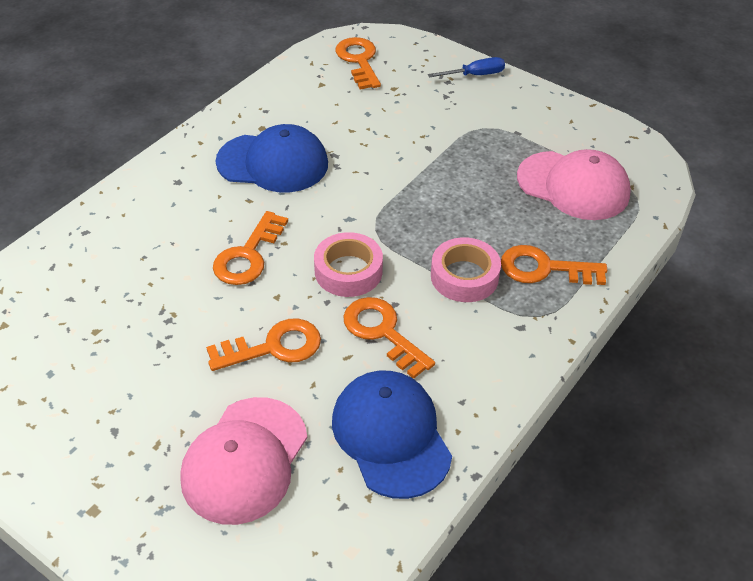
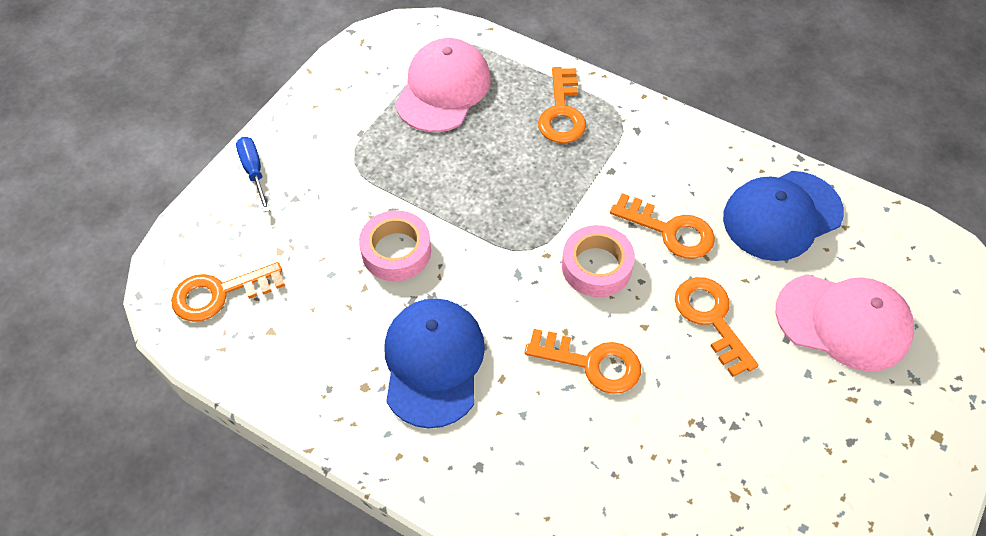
camera: 95 degrees left, 10 degrees up
(383, 332) = (669, 231): orange key -> orange key turned 105 degrees counterclockwise
(464, 276) = (584, 171): pink tape -> pink tape (396, 251)

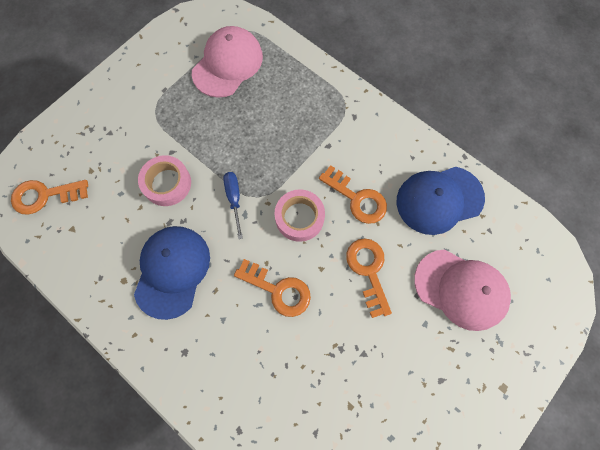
camera: 10 degrees right, 15 degrees up
(254, 171) = (87, 108): blue screwdriver -> blue screwdriver (234, 199)
(562, 112) = (305, 95): orange key -> none

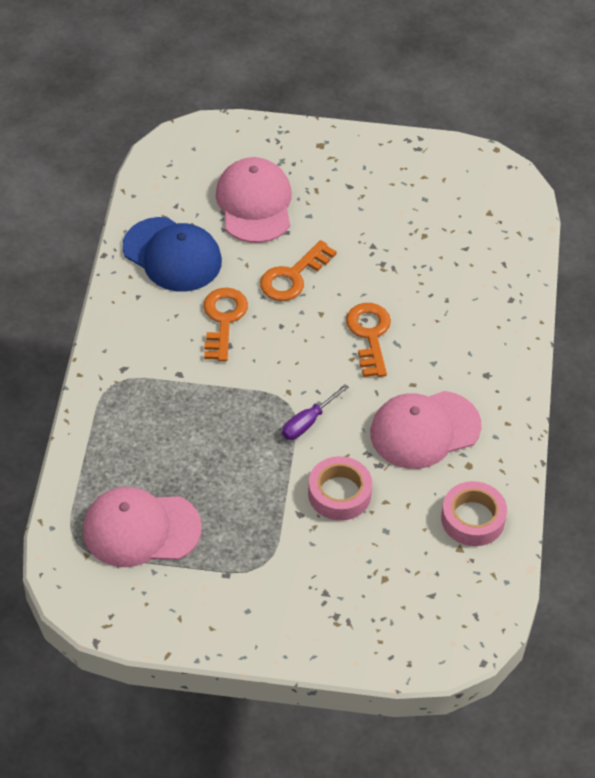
camera: 125 degrees left, 20 degrees down
(45, 195) = (448, 602): orange key -> none
(172, 271) = (424, 430): blue cap -> pink cap
(234, 199) = (308, 422): blue screwdriver -> purple screwdriver
(299, 217) = (283, 356): pink tape -> pink tape (473, 519)

